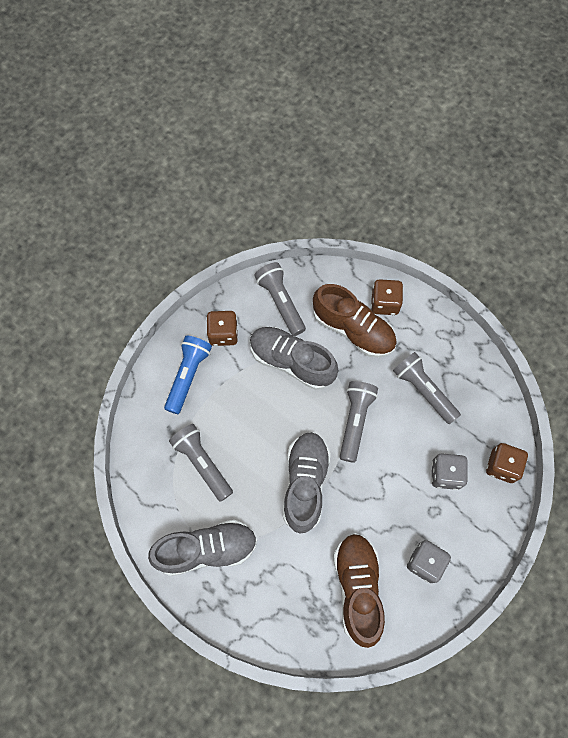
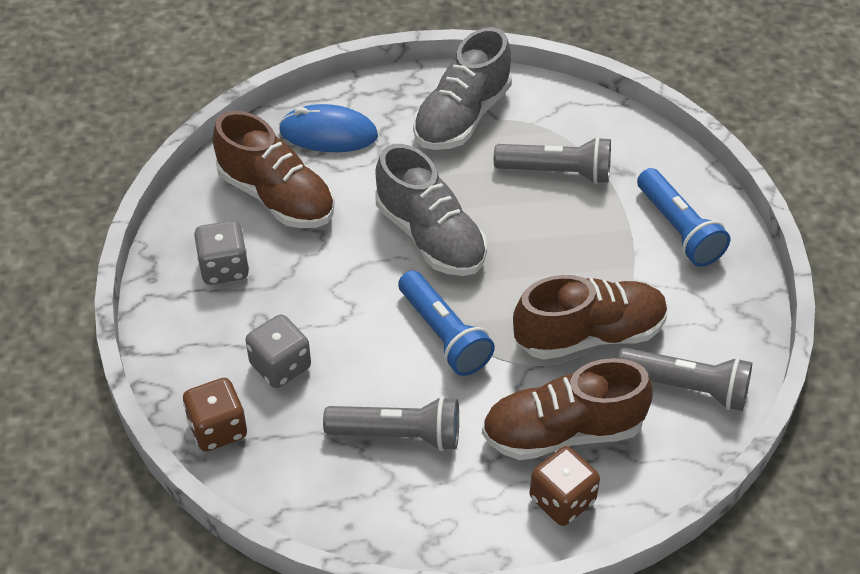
camera: 135 degrees right, 20 degrees down
(223, 334) = (701, 298): brown dice -> none
(288, 609) = (328, 133): none -> blue mouse
(292, 362) = (589, 335): grey shoe -> brown shoe
(355, 421) = (444, 335): grey flashlight -> blue flashlight

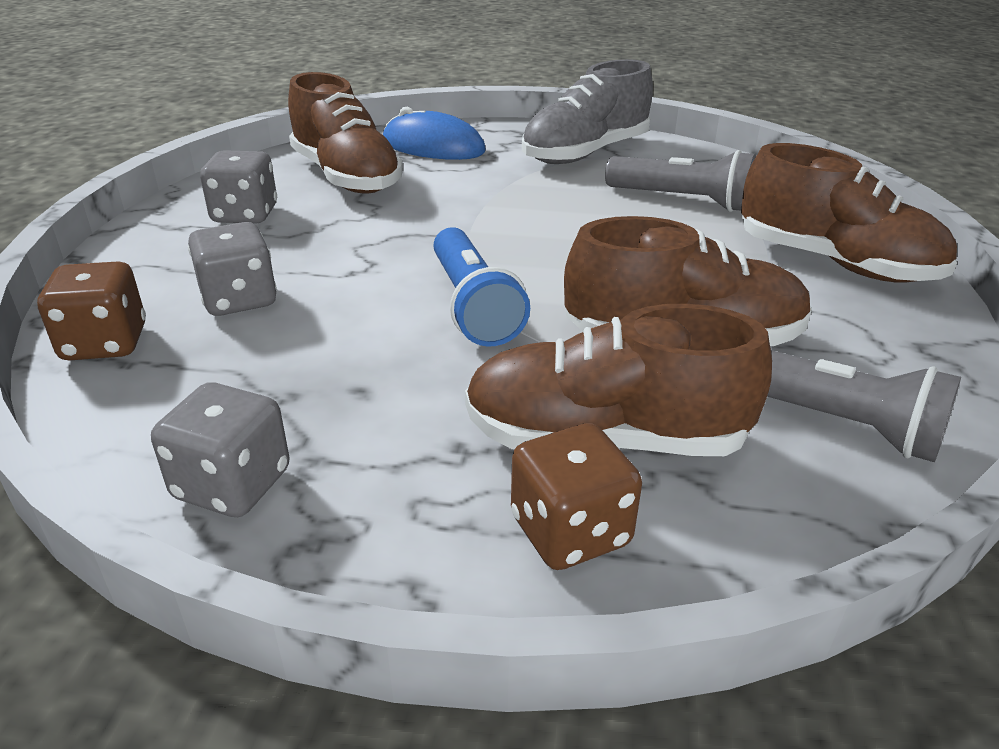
camera: 15 degrees right, 15 degrees down
(370, 515) = (232, 484): none -> grey dice
(398, 435) = (345, 394): grey flashlight -> none
(430, 236) = (503, 225): grey shoe -> none
(678, 229) = (835, 263): blue flashlight -> brown shoe

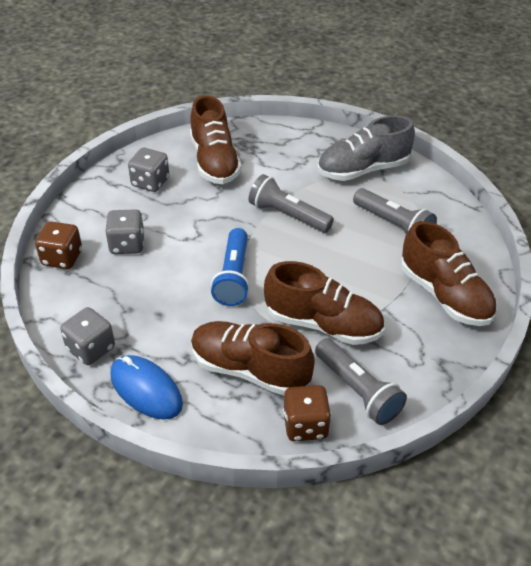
camera: 20 degrees right, 10 degrees up
(433, 147) = (275, 144): blue mouse -> blue mouse (146, 389)
(511, 216) = (288, 215): none -> grey flashlight
(570, 531) = (209, 408): brown dice -> brown dice (305, 425)

